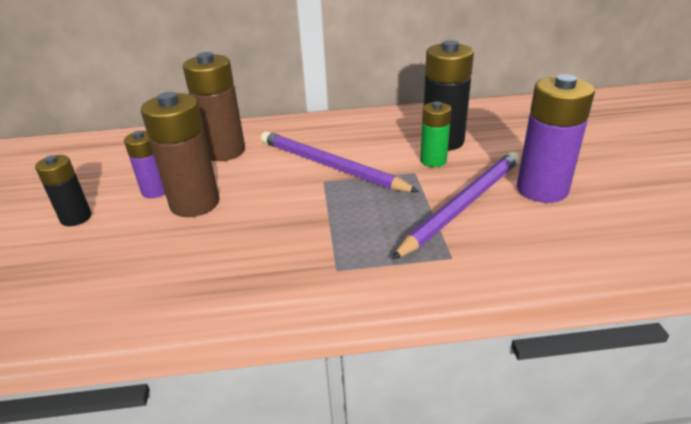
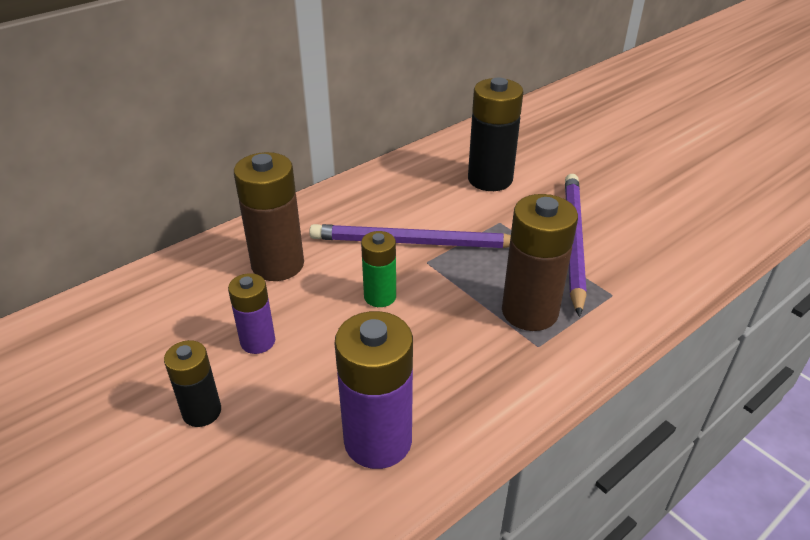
camera: 35 degrees left, 5 degrees up
(195, 203) = (324, 337): brown battery -> brown battery (529, 312)
(433, 160) = (503, 204): green battery -> green battery (380, 296)
(542, 189) = (616, 204): purple battery -> purple battery (378, 441)

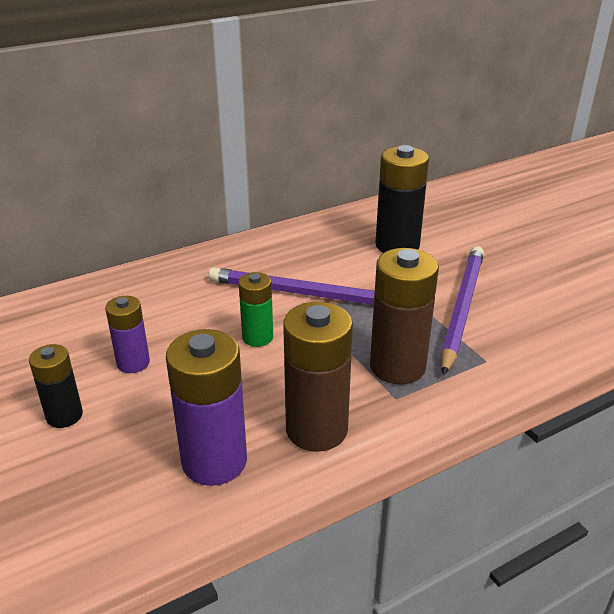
camera: 10 degrees right, 5 degrees down
(278, 264) = (172, 300): brown battery -> brown battery (316, 429)

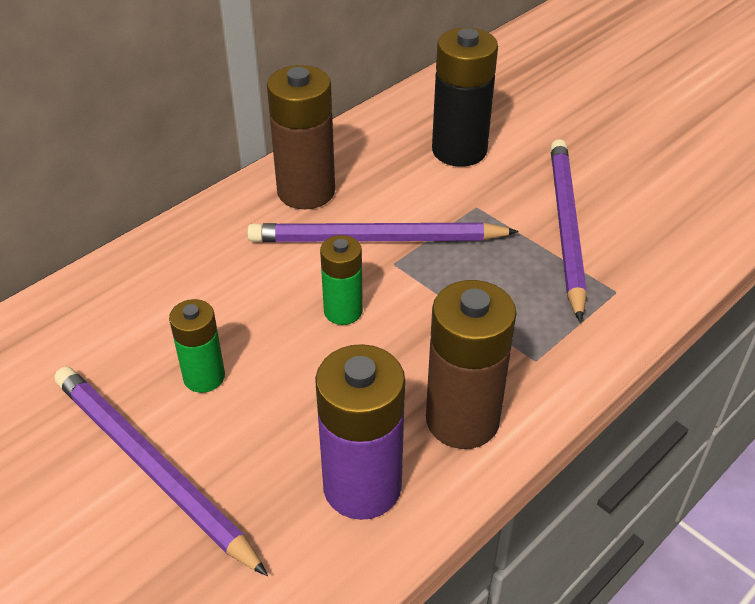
camera: 15 degrees left, 10 degrees up
(64, 415) = (151, 467): black battery -> purple pencil
(133, 363) = (204, 377): purple battery -> green battery
(397, 366) = (522, 319): brown battery -> brown battery (306, 191)

